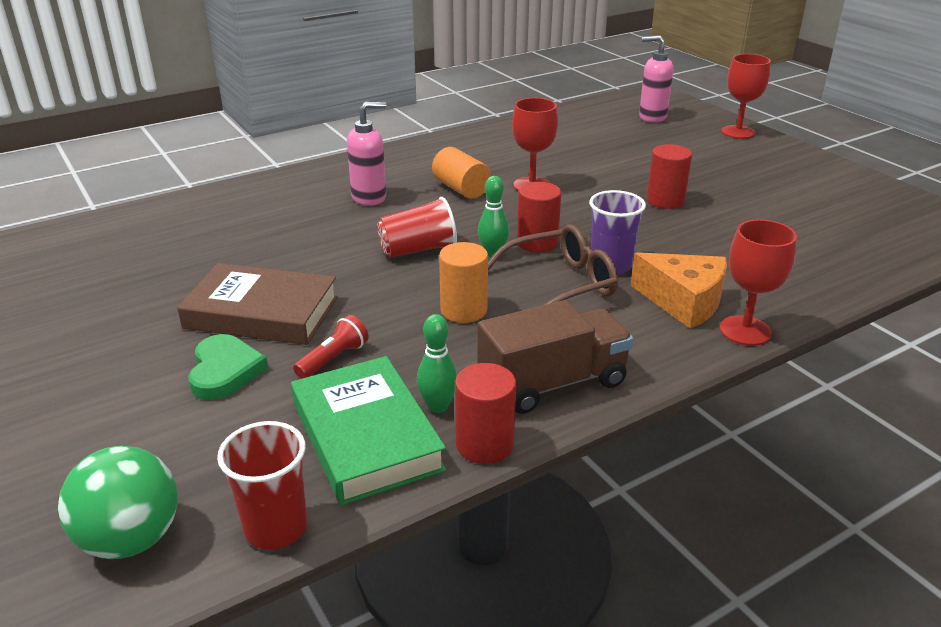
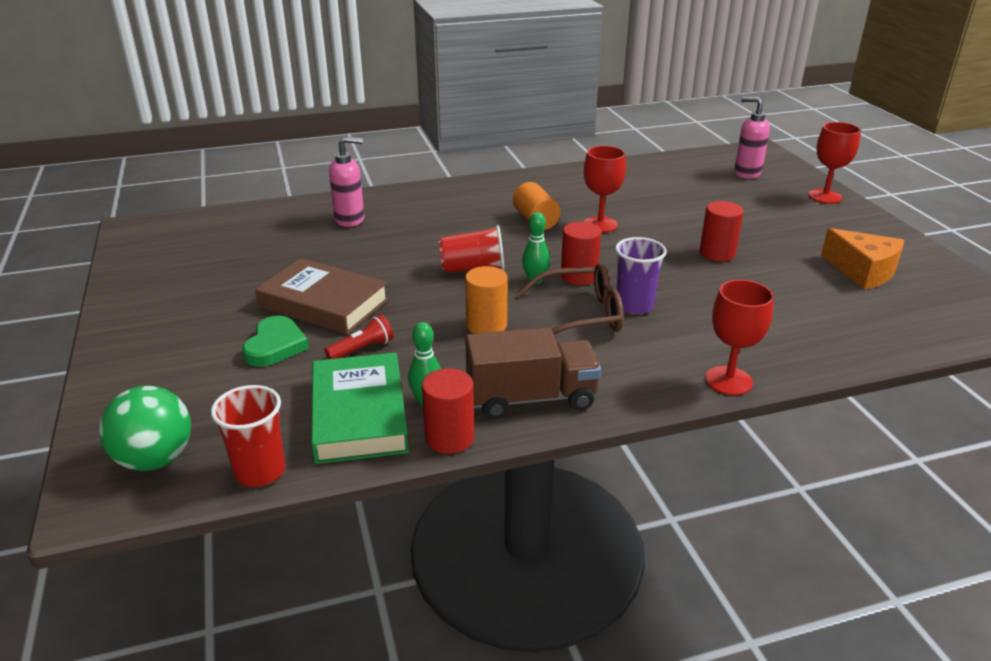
camera: 15 degrees right, 0 degrees up
(369, 198) = (453, 219): pink soap dispenser -> pink soap dispenser (350, 220)
(684, 302) = (685, 346): orange cheese -> orange cheese (863, 271)

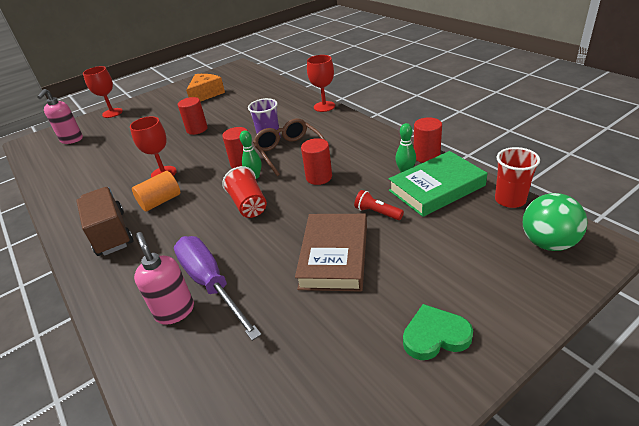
camera: 105 degrees left, 5 degrees up
(275, 345) = (403, 253): green heart -> green heart (435, 336)
(364, 237) = (211, 284): none -> purple screwdriver
(486, 325) = (319, 177): orange cylinder -> red cylinder
(531, 398) = (376, 145): brown truck -> brown truck (111, 233)

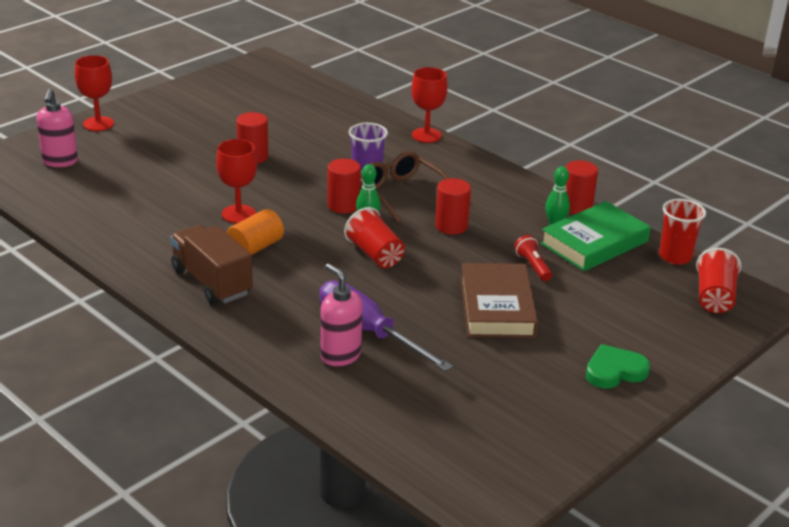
camera: 15 degrees left, 5 degrees down
(206, 94) = (237, 104): orange cheese -> none
(377, 213) = (533, 266): red flashlight -> red flashlight turned 45 degrees clockwise
(548, 243) = (714, 297): green ball -> red cup

